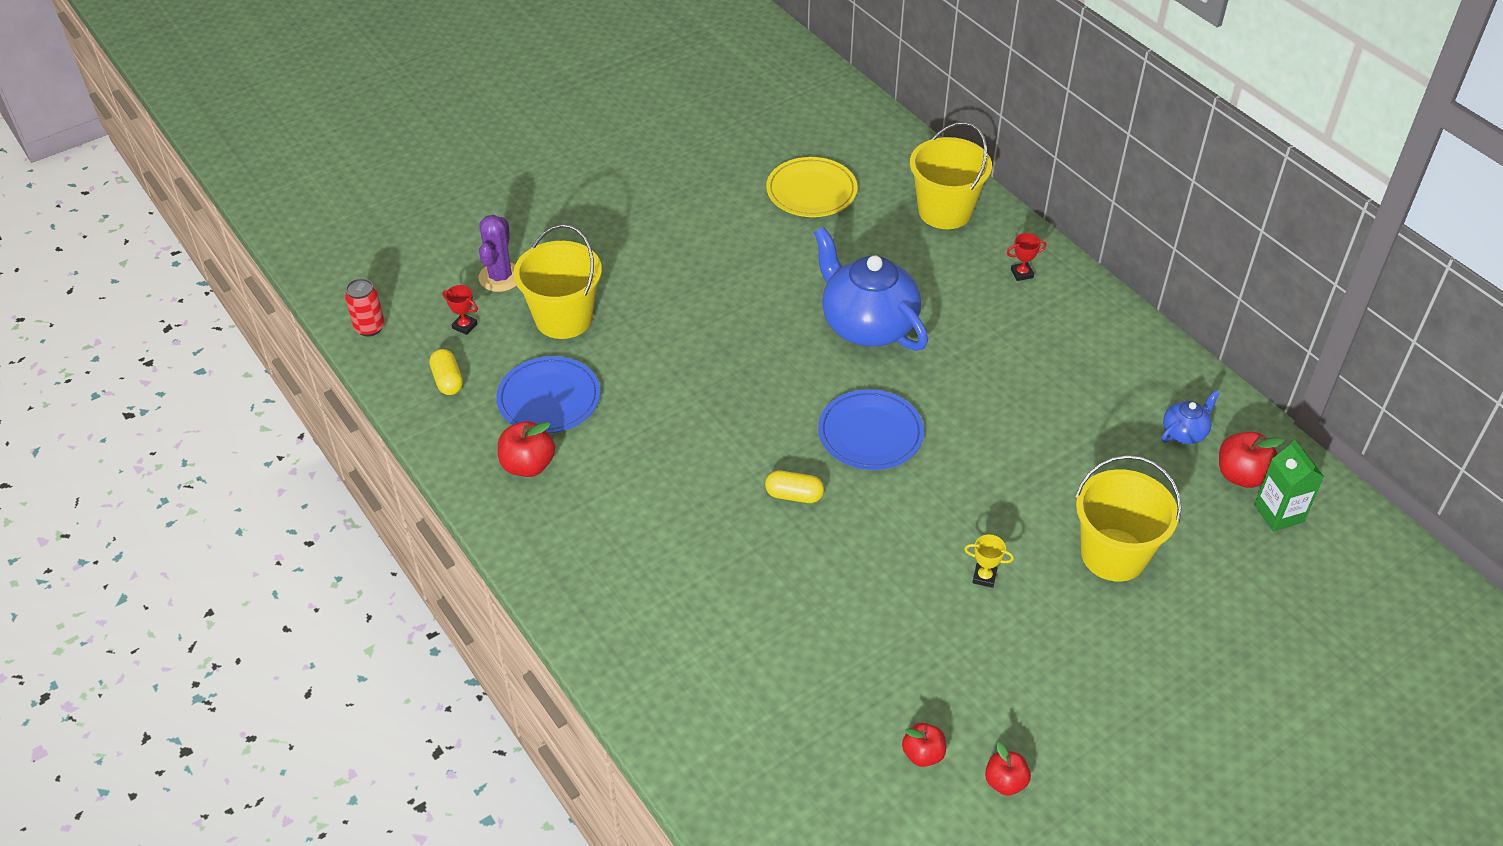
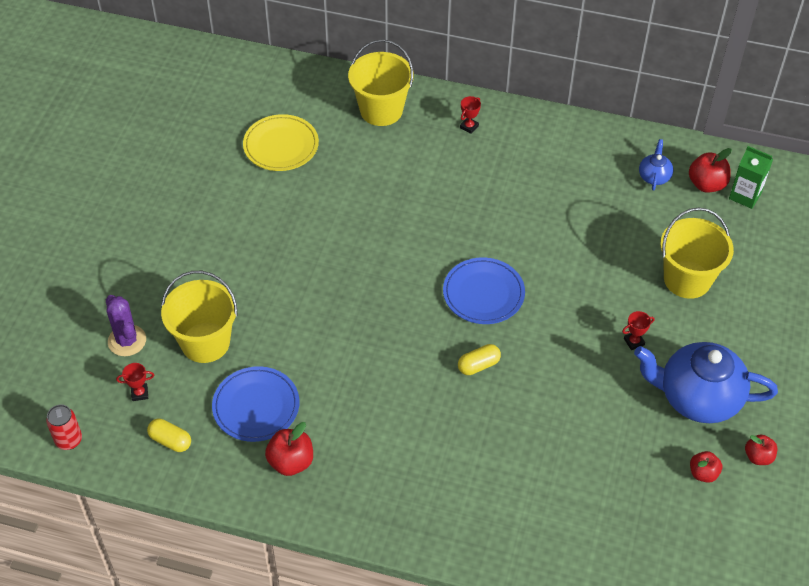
camera: 40 degrees left, 5 degrees up
(867, 325) = (410, 220): blue teapot -> blue teapot (697, 397)
(984, 577) = (634, 342): yellow trophy -> red trophy

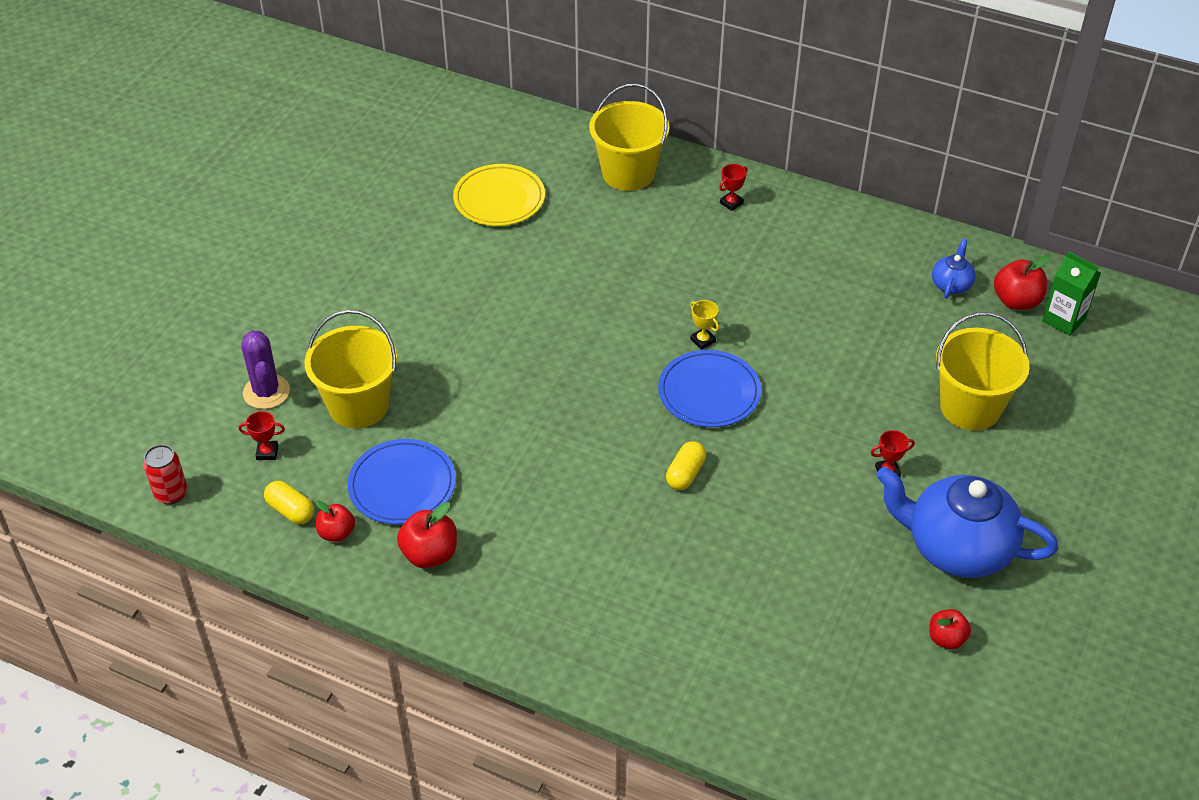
camera: 10 degrees right, 5 degrees down
(470, 249) = (702, 340): none -> yellow trophy
(478, 365) = (685, 474): yellow capsule -> yellow capsule turned 45 degrees counterclockwise
(758, 457) = (1022, 629): red apple -> red apple (337, 533)

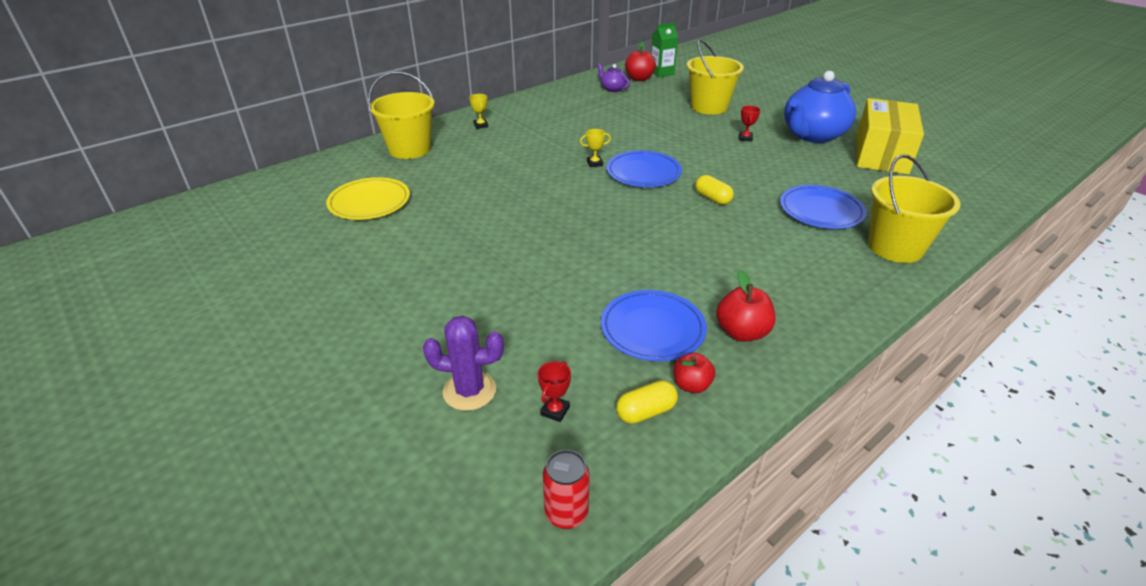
camera: 65 degrees left, 10 degrees down
(358, 405) = (537, 332): yellow bucket -> yellow bucket (895, 247)
(721, 587) = (821, 211): none -> blue plate
(731, 203) = (481, 125): red trophy -> yellow trophy
(946, 639) = (881, 154): red apple -> yellow box
(951, 284) = (612, 89): blue teapot -> purple teapot

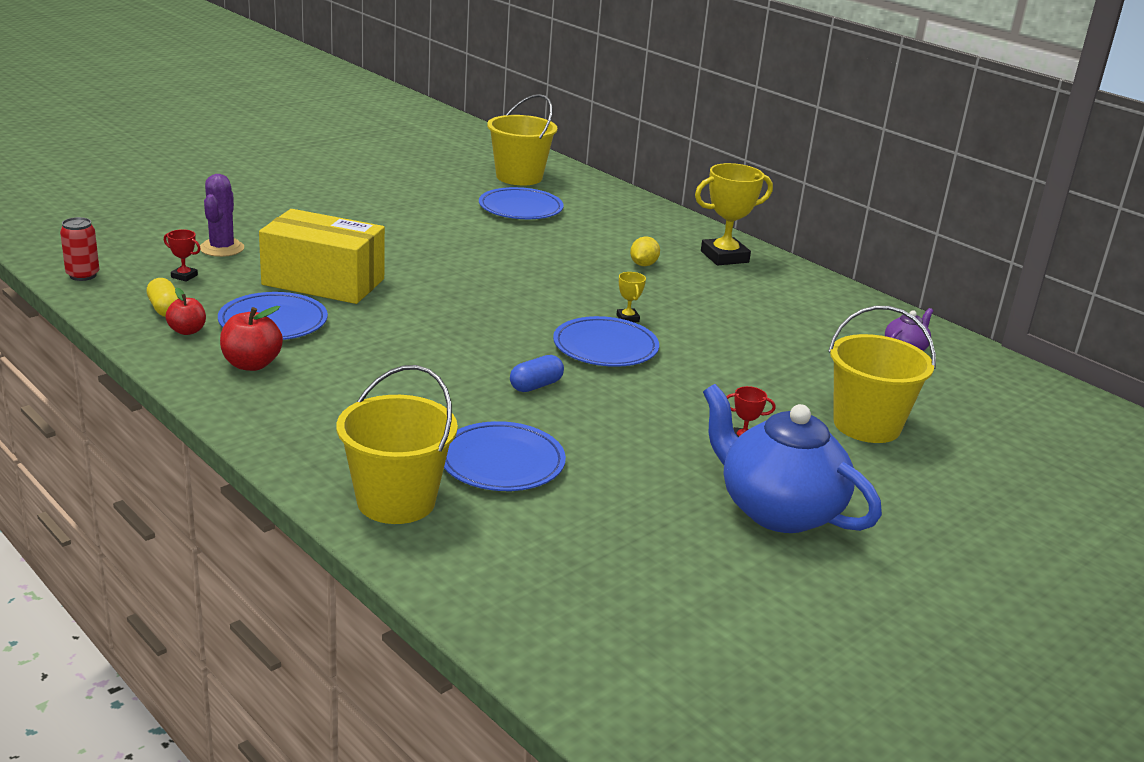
camera: 85 degrees right, 10 degrees down
(369, 202) = (520, 208): yellow plate -> blue plate
(410, 149) = (645, 222): yellow bucket -> yellow bucket (519, 177)
(481, 125) = (724, 257): yellow trophy -> yellow trophy, size x2.21
(497, 154) = (643, 264): none -> yellow lemon
(639, 79) = (968, 375): red apple -> none
(661, 73) = (1012, 399): green carton -> none
(712, 198) = (536, 386): yellow capsule -> blue capsule
(881, 154) = (713, 570): yellow box -> yellow box (323, 282)

